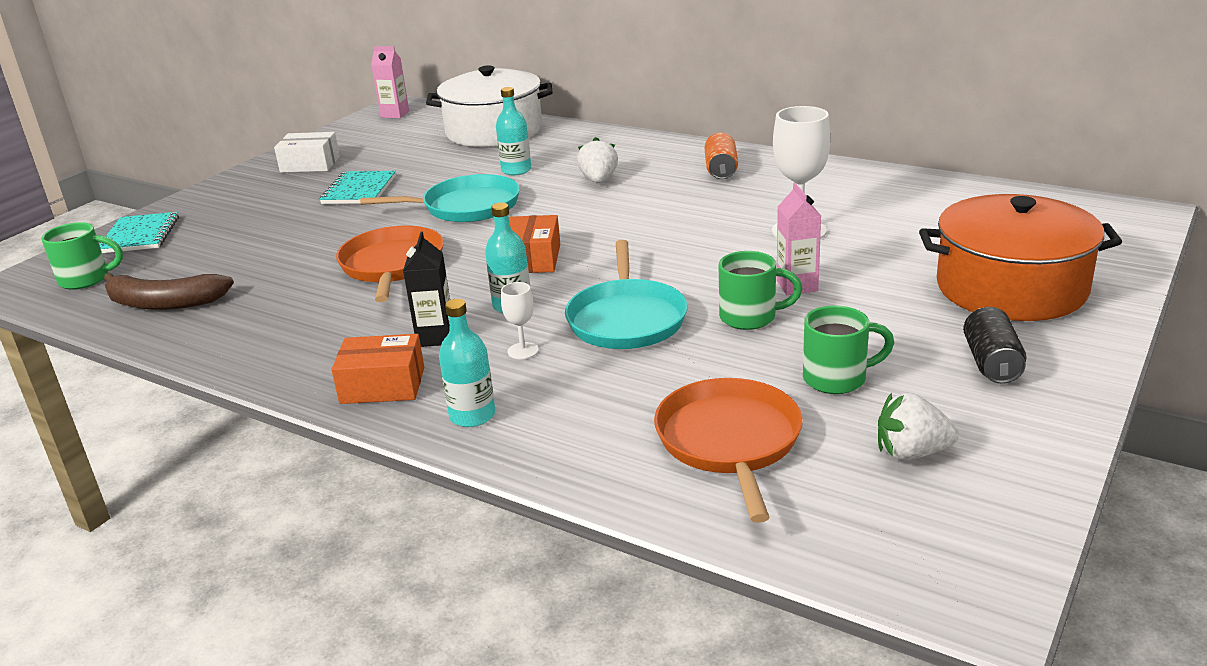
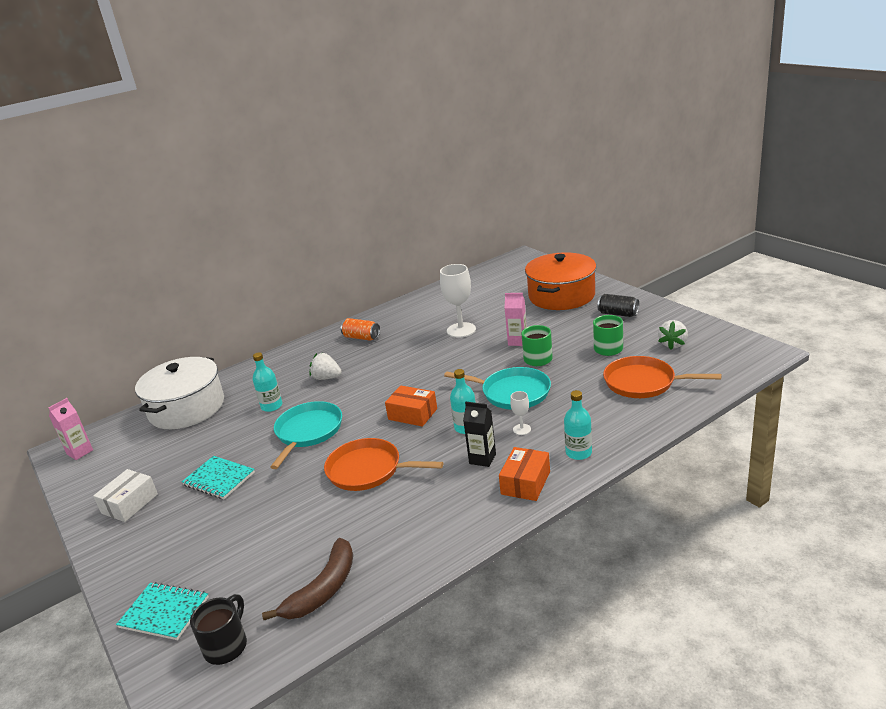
camera: 65 degrees left, 0 degrees up
(86, 279) = (227, 645): green mug -> black mug

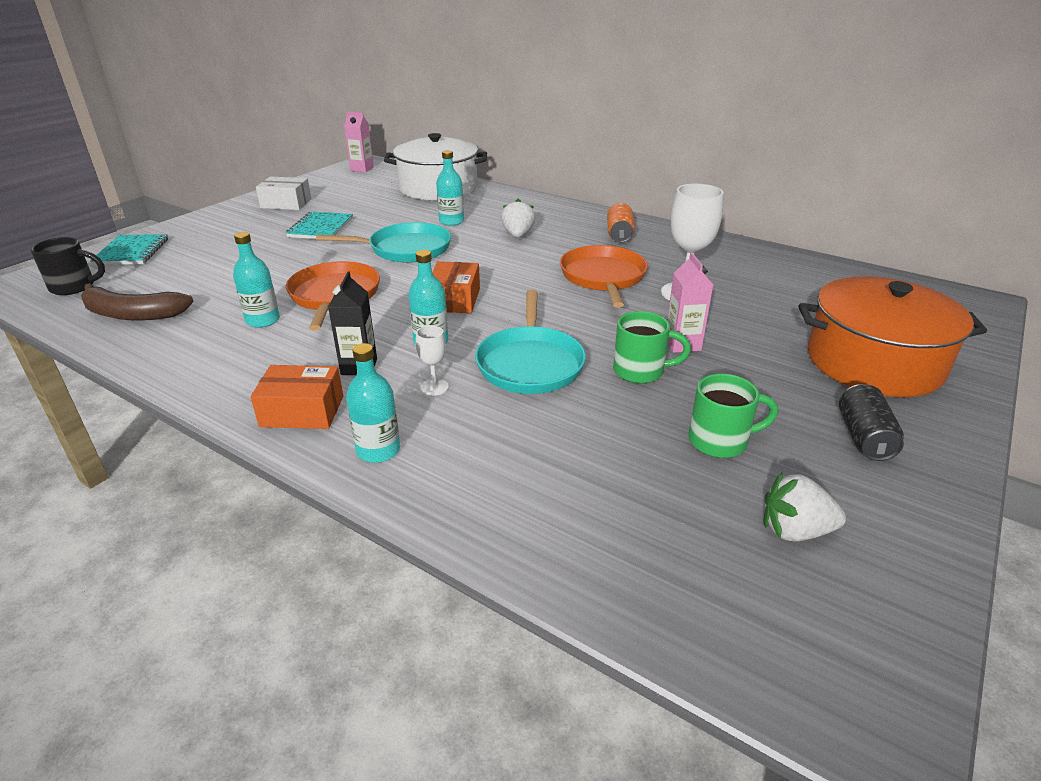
camera: 65 degrees right, 5 degrees up
(386, 507) = (263, 320): none -> turquoise bottle
(643, 382) = (618, 501): orange pan -> orange pan (603, 277)

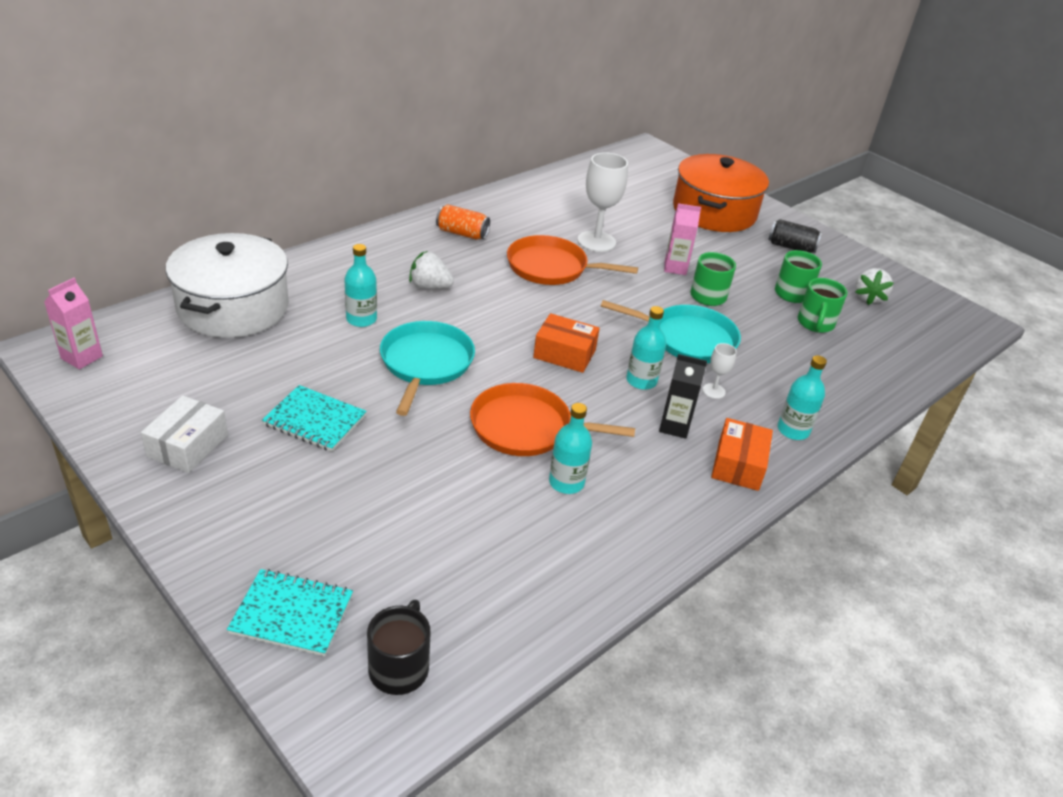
camera: 80 degrees left, 5 degrees up
(132, 314) = (513, 593): brown banana -> none
(651, 467) = (815, 324): none -> green mug

